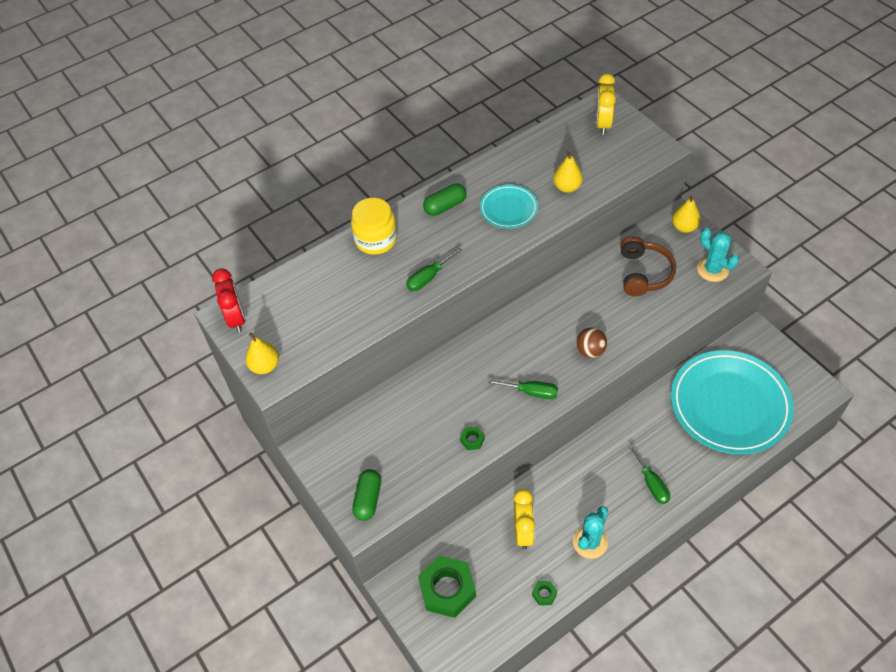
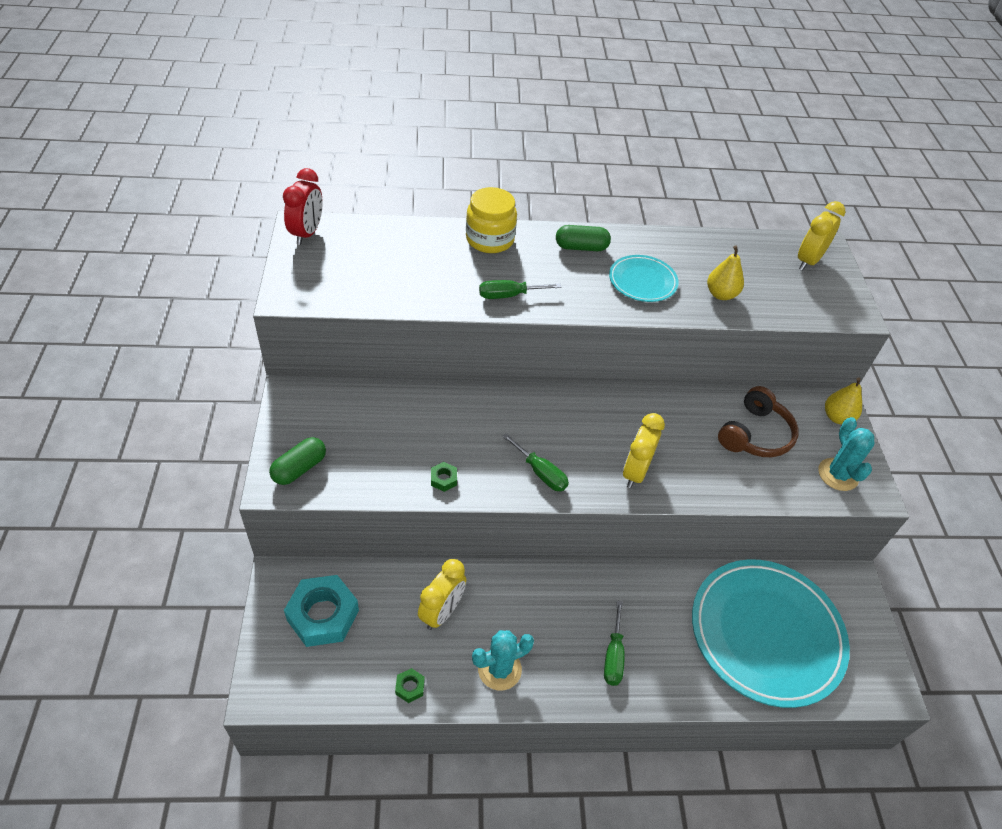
camera: 25 degrees right, 5 degrees down
(265, 366) = (292, 282): yellow pear -> none
(447, 589) = (323, 615): green nut -> turquoise nut
(590, 351) = (635, 472): brown ball -> yellow clock

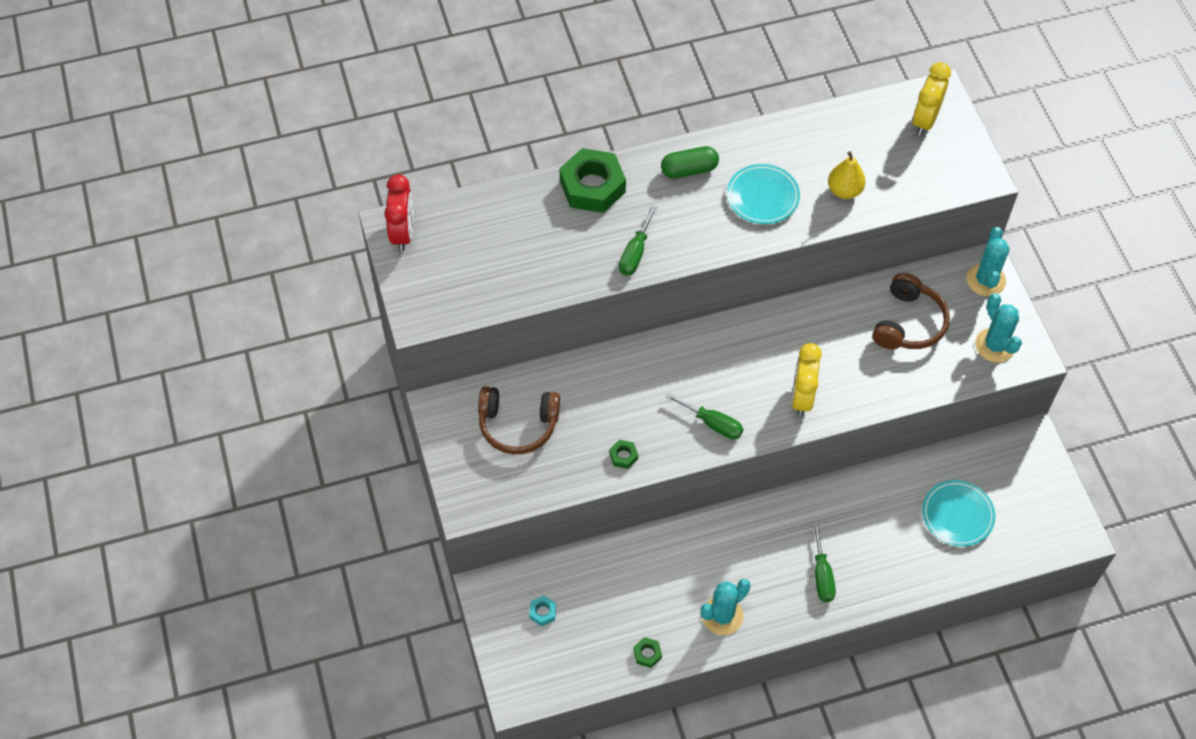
camera: 10 degrees left, 10 degrees up
(299, 468) = (484, 483): green capsule -> none
(323, 615) = (543, 612): turquoise nut -> turquoise nut, size x0.42
(355, 427) = (518, 425): none -> brown headphones
(442, 612) = (652, 578): yellow clock -> none
(490, 239) = (592, 186): yellow jar -> green nut
(509, 295) = (635, 253): green screwdriver -> green screwdriver turned 45 degrees counterclockwise
(766, 634) = (957, 515): turquoise plate -> turquoise plate, size x0.48
(837, 417) = (985, 280): yellow pear -> turquoise cactus

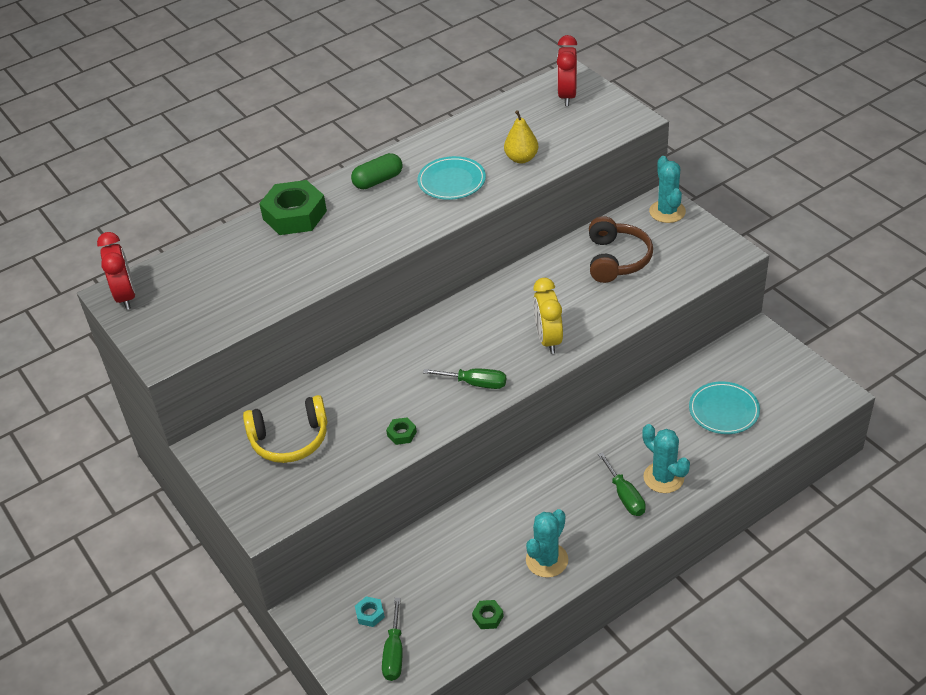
camera: 15 degrees left, 15 degrees down
(518, 425) = (290, 439): brown headphones -> yellow headphones
(635, 253) = (353, 251): green screwdriver -> green screwdriver (394, 653)
(925, 120) = (567, 96): yellow clock -> red clock
(995, 345) = (698, 254): turquoise cactus -> turquoise cactus (663, 477)

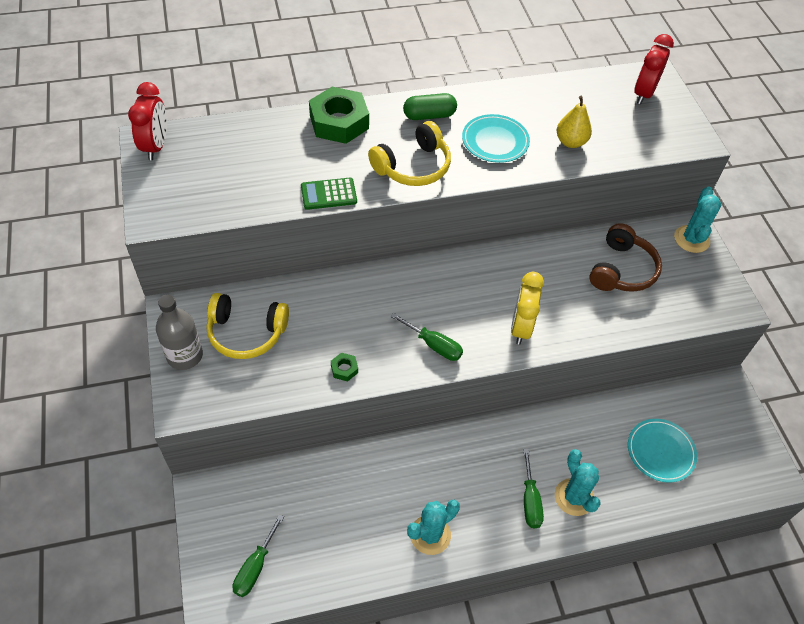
camera: 15 degrees right, 10 degrees up
(240, 480) = (185, 355): none -> grey bottle
(320, 278) = (328, 194): none -> green calculator
(370, 614) = (253, 518): turquoise nut -> none
(387, 228) = (413, 166): none -> yellow headphones
(488, 617) = (352, 569): green nut -> none

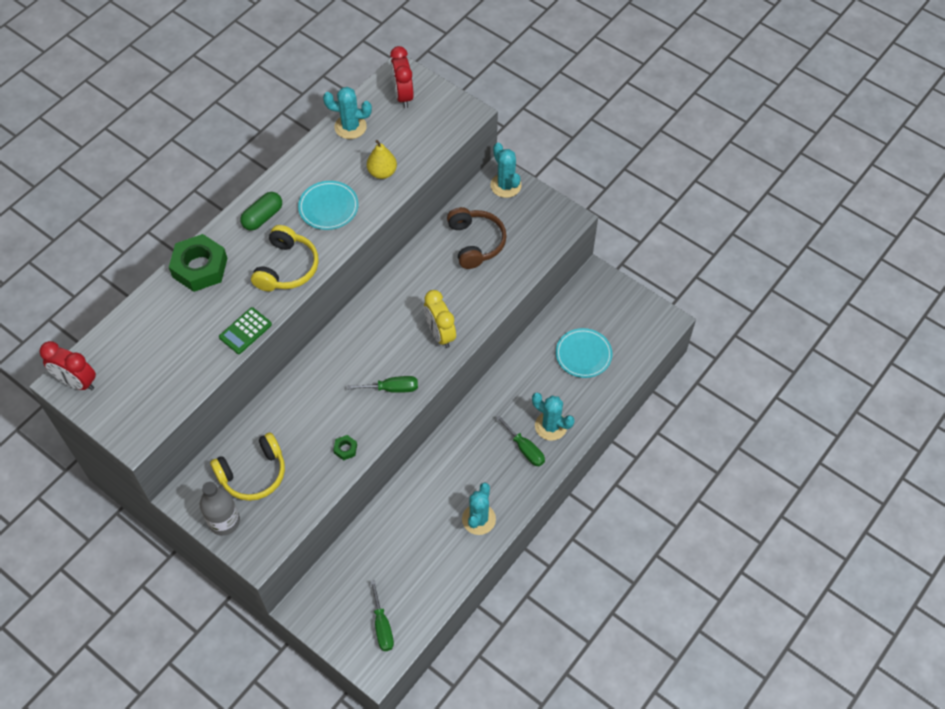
camera: 35 degrees left, 5 degrees up
(156, 146) = (77, 382): red clock -> red clock turned 150 degrees clockwise
(572, 91) = (350, 127): none -> turquoise cactus

